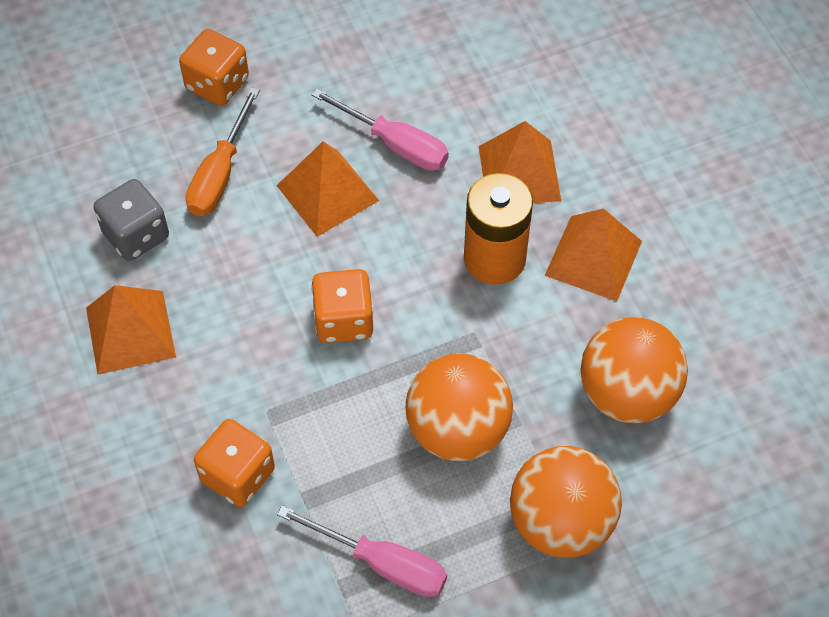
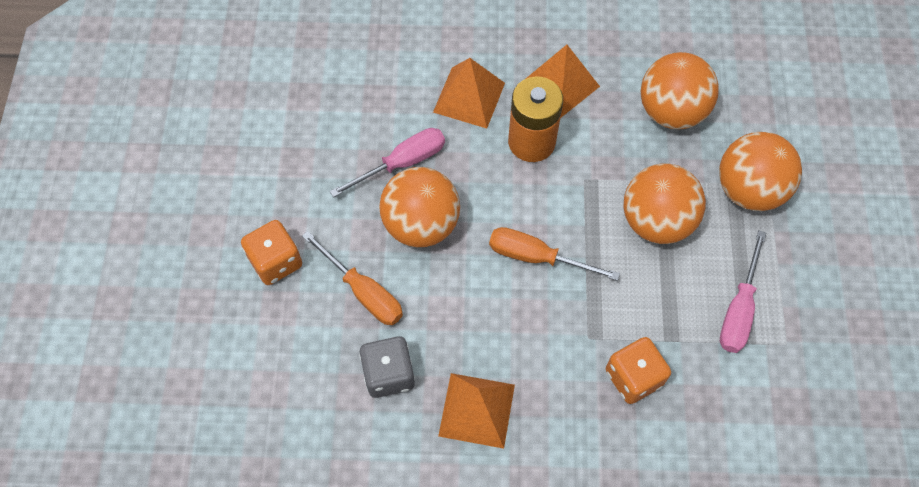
camera: 65 degrees left, 5 degrees up
(327, 193) = (421, 224): orange pyramid -> orange ball
(343, 320) = (536, 257): orange dice -> orange screwdriver
(382, 563) = (739, 309): pink screwdriver -> pink screwdriver turned 150 degrees clockwise

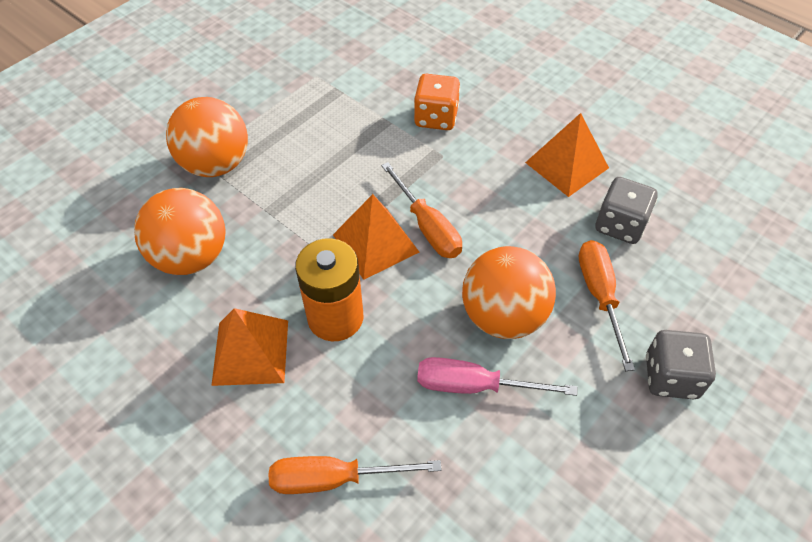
camera: 140 degrees left, 10 degrees down
(276, 262) = (671, 377): orange dice -> grey dice
(438, 57) = (335, 478): none -> orange screwdriver
(469, 97) = (347, 406): orange pyramid -> orange pyramid (375, 243)
(656, 221) = (308, 190): orange ball -> none
(739, 309) = (321, 108): pink screwdriver -> none

